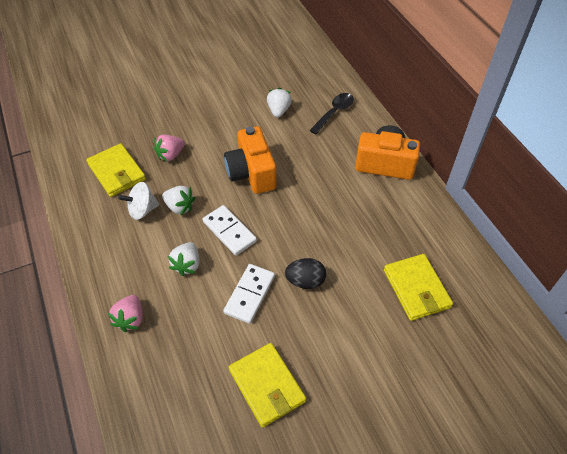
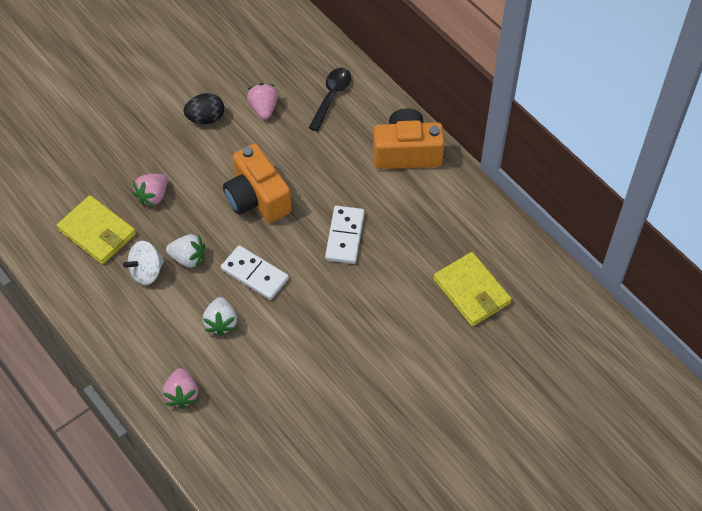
camera: 15 degrees left, 5 degrees up
(250, 294) = (300, 339): white domino -> white domino (345, 236)
(267, 386) = (345, 425): yellow wallet -> none
(278, 111) = (263, 108): white strawberry -> pink strawberry
(305, 281) = (354, 310): black egg -> black egg (206, 118)

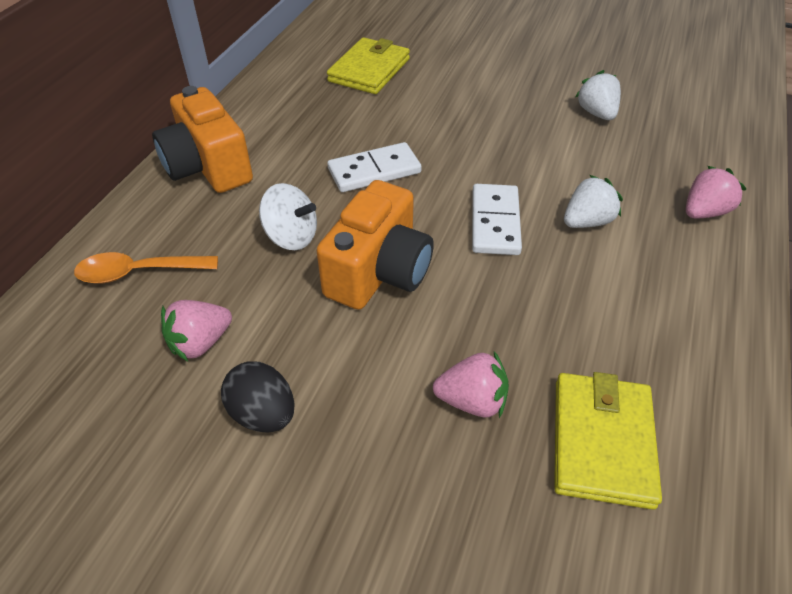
camera: 120 degrees left, 10 degrees down
(146, 271) = (599, 333): white spinning top -> white spinning top (291, 237)
(188, 258) = (535, 298): white strawberry -> white strawberry (596, 113)
(331, 96) = (138, 272): black spoon -> orange spoon

